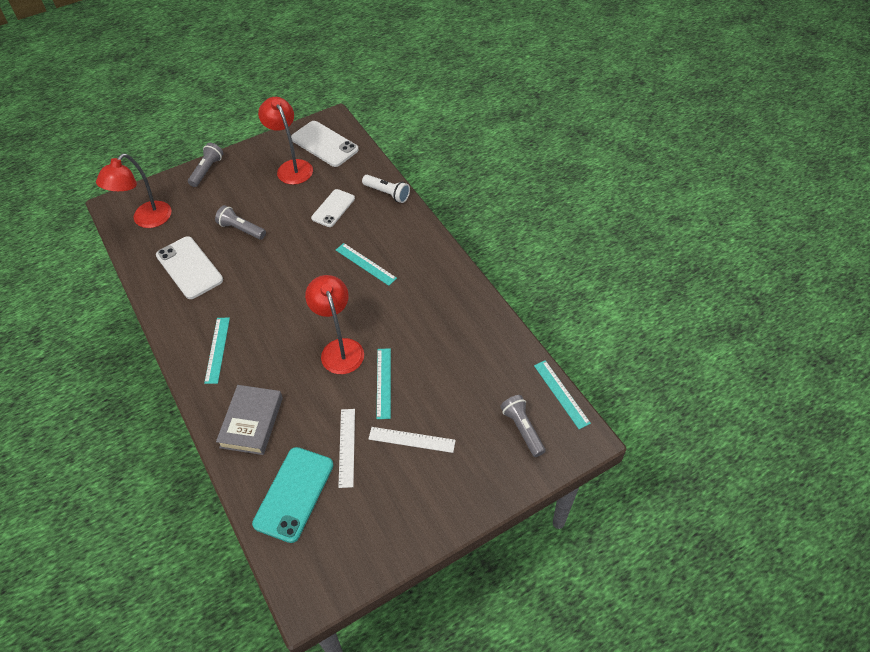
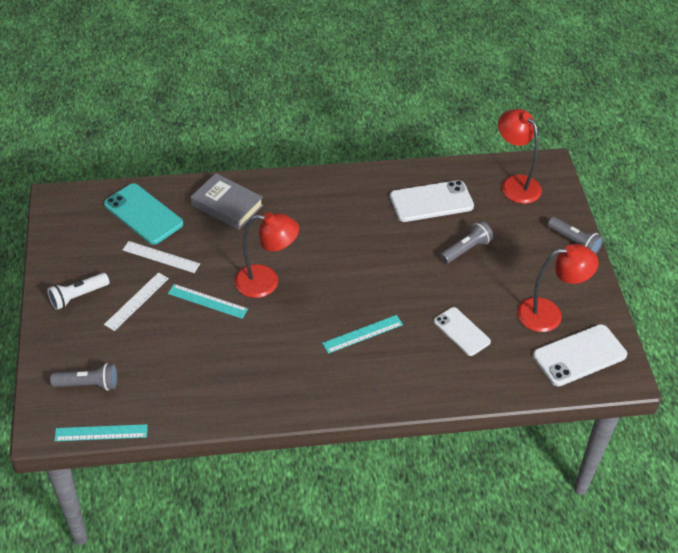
camera: 110 degrees right, 5 degrees down
(217, 350) = (318, 200): turquoise ruler -> none
(387, 193) = (462, 388): white flashlight -> white flashlight (78, 296)

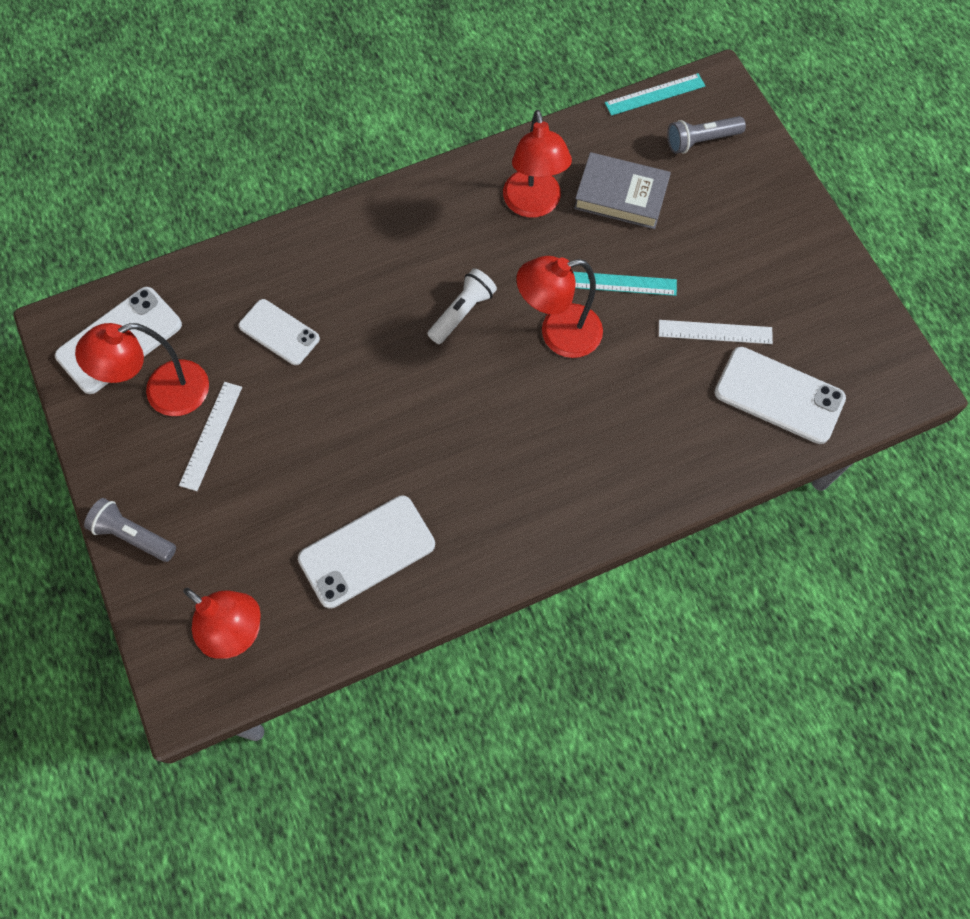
camera: 165 degrees right, 20 degrees up
(78, 296) = (784, 244): white flashlight -> white flashlight (462, 312)
(137, 301) = (708, 258): white ruler -> white ruler (211, 435)
(143, 214) = (779, 395): turquoise phone -> white phone
(227, 205) = (670, 448): grey book -> grey book (621, 195)
(244, 370) = (533, 205): none -> red lamp
(362, 334) = (406, 293): turquoise ruler -> none
(466, 249) = (296, 472): grey flashlight -> none

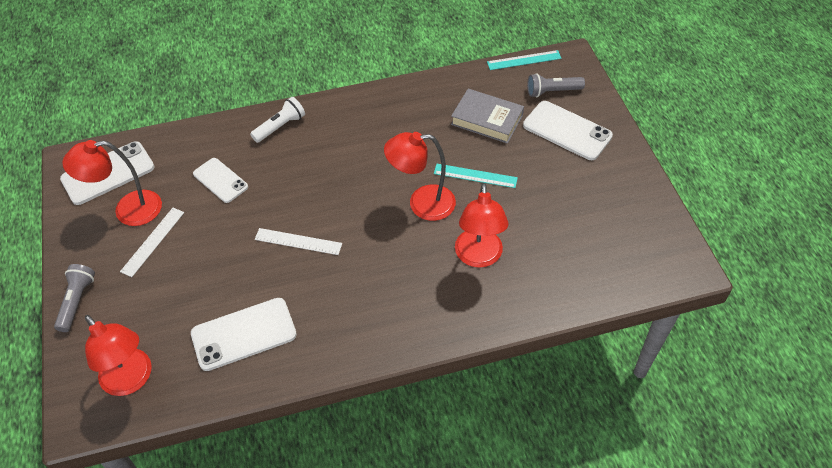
camera: 10 degrees right, 15 degrees down
(133, 535) = (77, 301): grey flashlight -> grey flashlight turned 60 degrees clockwise
(462, 312) = (355, 182): white flashlight -> white flashlight (280, 126)
(533, 205) = (422, 119): red lamp -> red lamp (478, 257)
(715, 332) = (540, 215): white ruler -> white ruler (298, 241)
(779, 395) = (582, 264): white phone -> white phone (567, 131)

